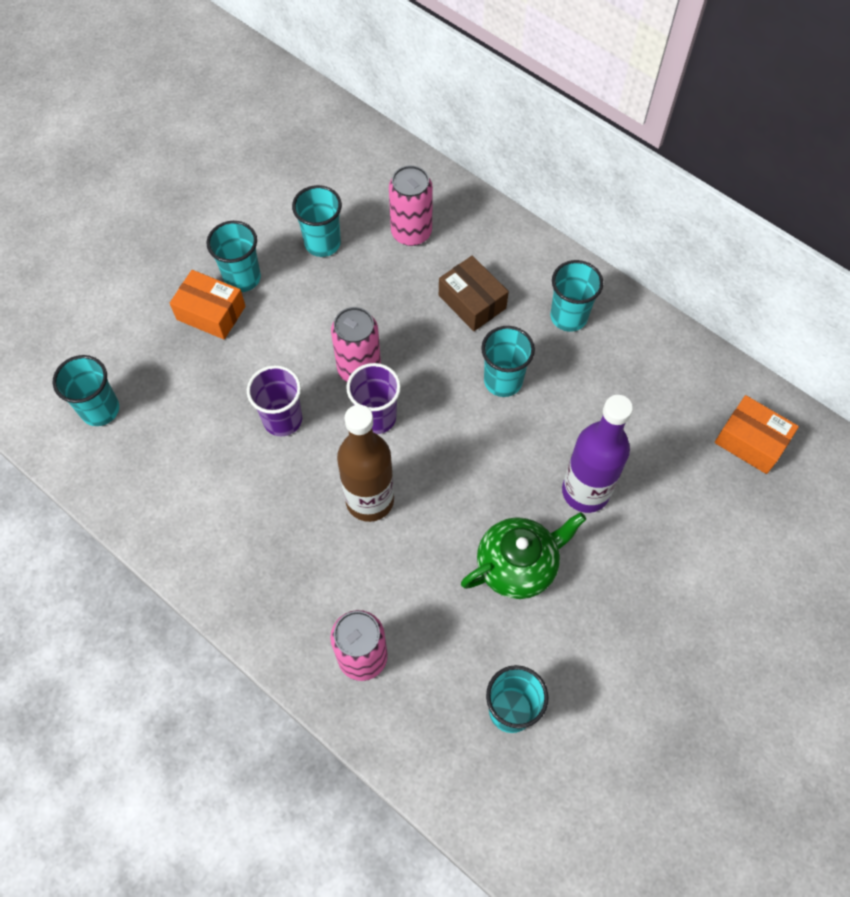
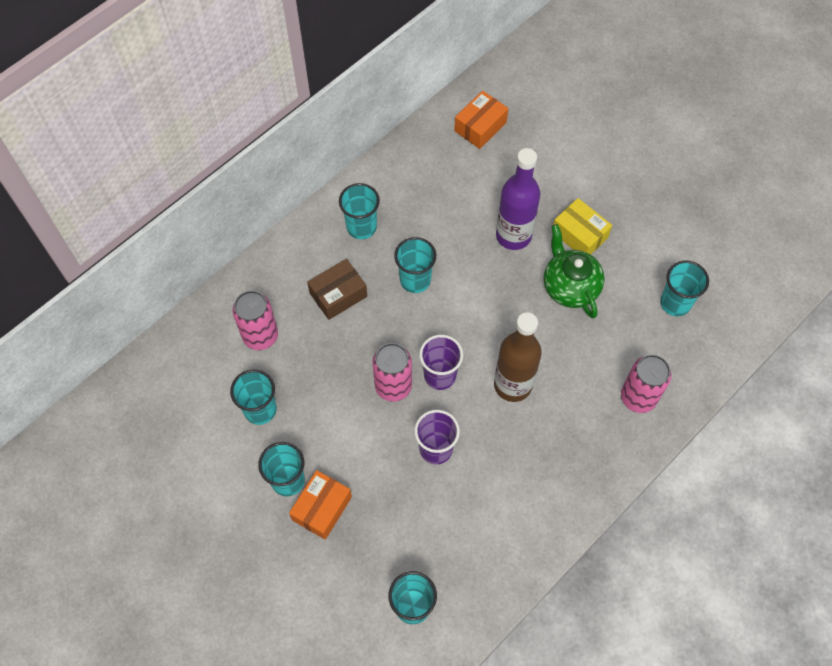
camera: 85 degrees left, 0 degrees up
(601, 576) = (579, 235): none -> yellow box

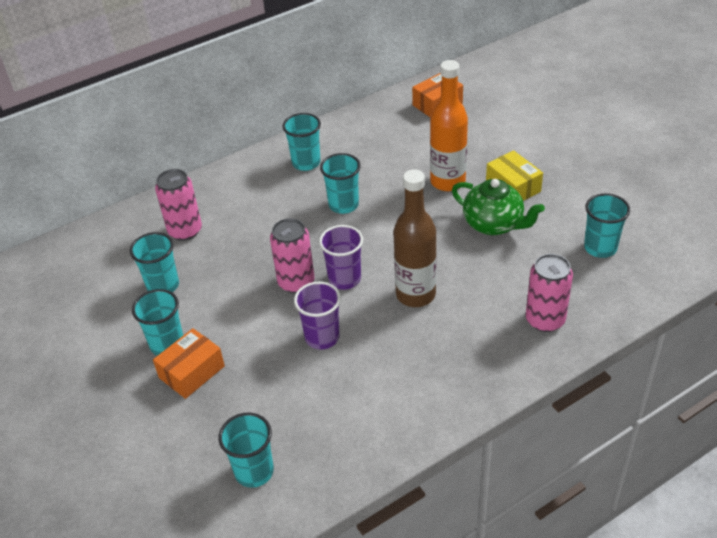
camera: 15 degrees right, 20 degrees down
(338, 295) = (268, 208): brown box -> none
(513, 235) = (447, 182): purple bottle -> orange bottle
(570, 287) = (494, 224): green teapot -> green teapot turned 135 degrees clockwise

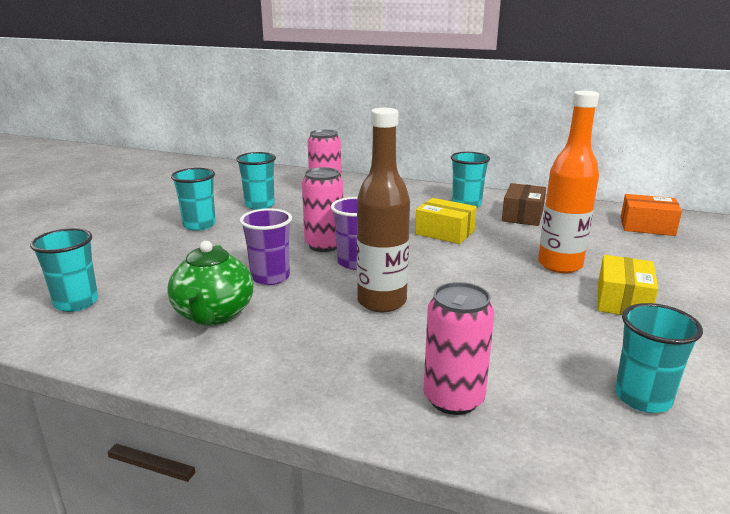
camera: 50 degrees right, 20 degrees down
(192, 372) = (177, 242): orange box -> none
(343, 205) = (444, 232): turquoise cup -> yellow box
(358, 148) = (522, 215): none -> brown box
(494, 224) = (548, 309): green teapot -> green teapot (213, 314)

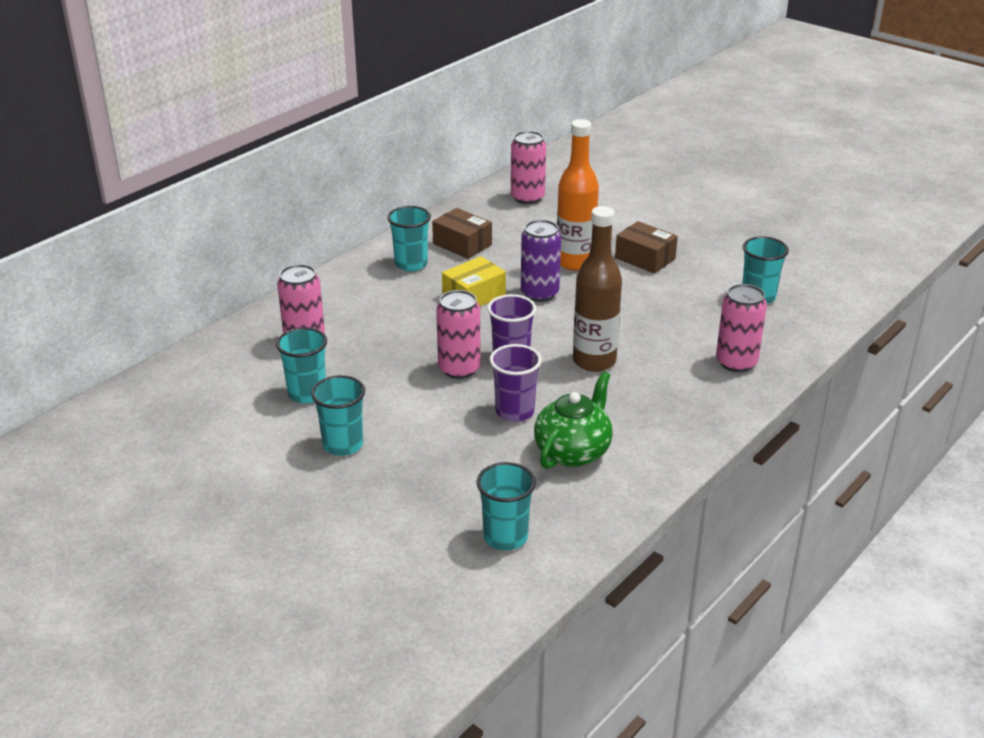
camera: 70 degrees left, 10 degrees up
(213, 314) = (573, 452): green teapot -> green teapot turned 75 degrees counterclockwise
(480, 258) = (539, 293): none -> purple can
(623, 300) = (645, 258): yellow box -> brown box
(647, 226) = (527, 198): orange box -> pink can

